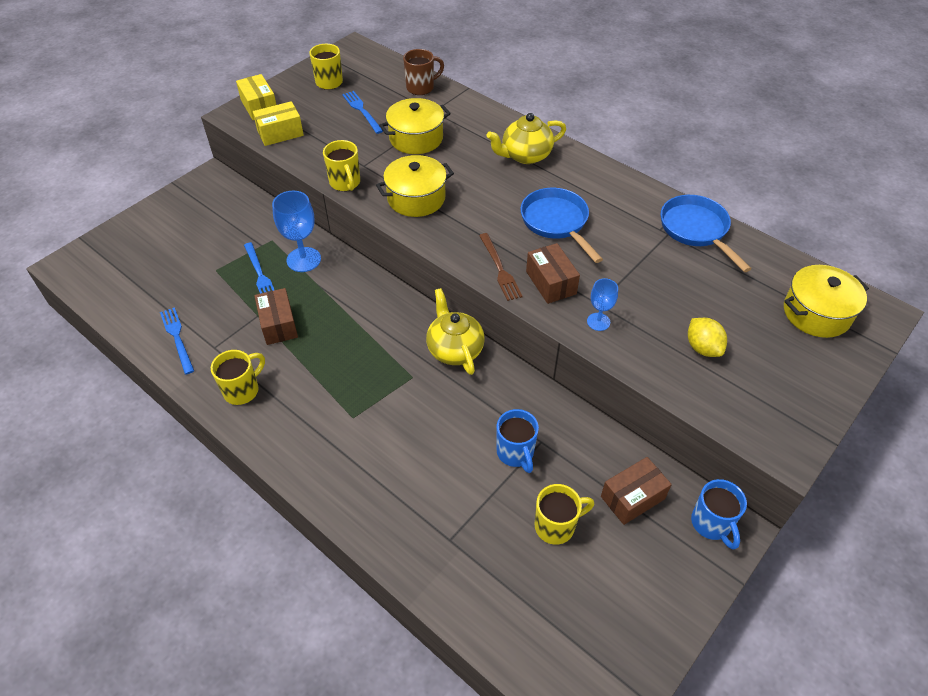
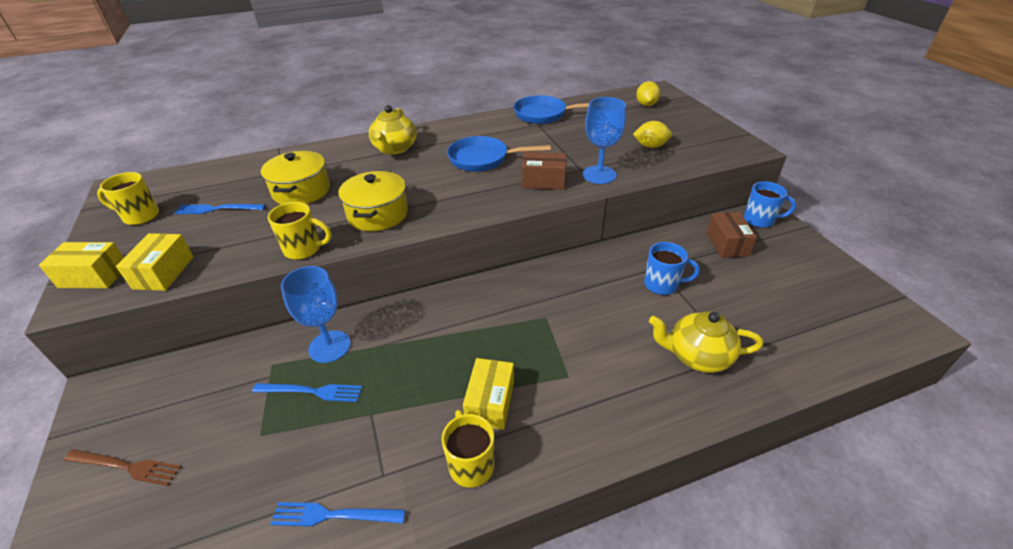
camera: 60 degrees left, 10 degrees down
(278, 324) = (401, 398): brown box -> none
(300, 378) = (490, 402): none -> yellow box
(421, 87) = (240, 168): brown mug -> none
(455, 349) = (533, 281): yellow teapot -> yellow teapot (697, 356)
(499, 269) = (507, 199): brown fork -> brown fork (126, 466)
(556, 526) = (740, 288): yellow mug -> none
(598, 322) = (599, 175): blue goblet -> blue goblet, size x1.74
(816, 313) = (646, 105): yellow pot -> yellow lemon

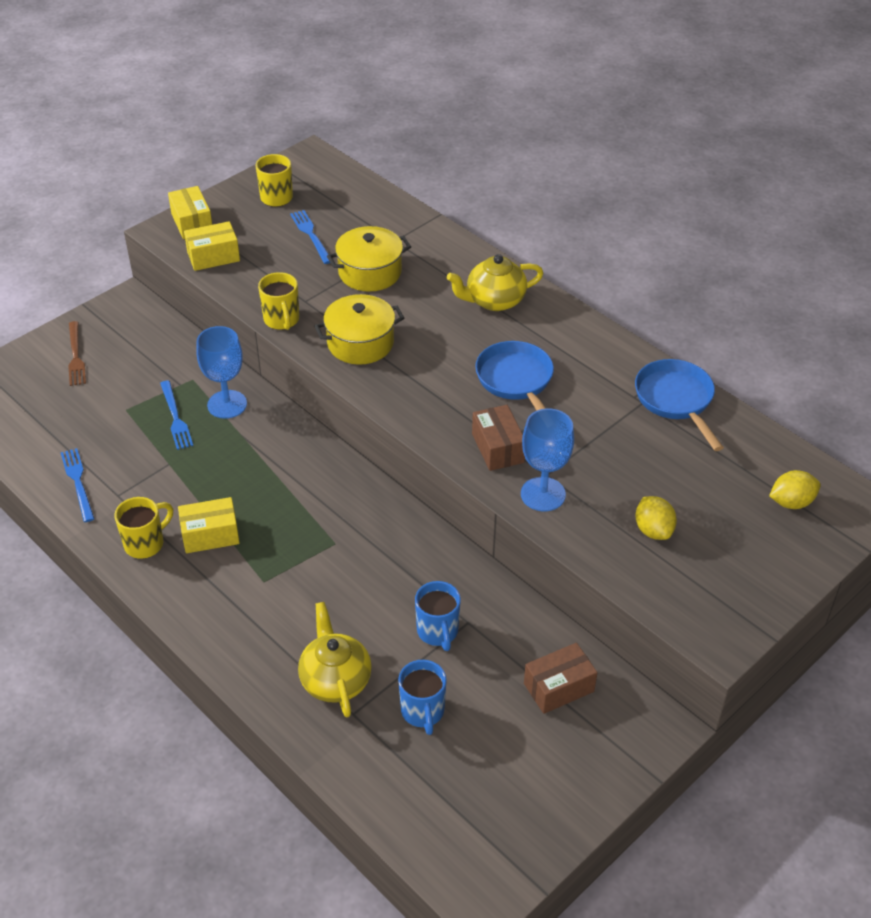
camera: 65 degrees right, 5 degrees up
(760, 220) = (640, 721): blue mug -> blue mug (423, 712)

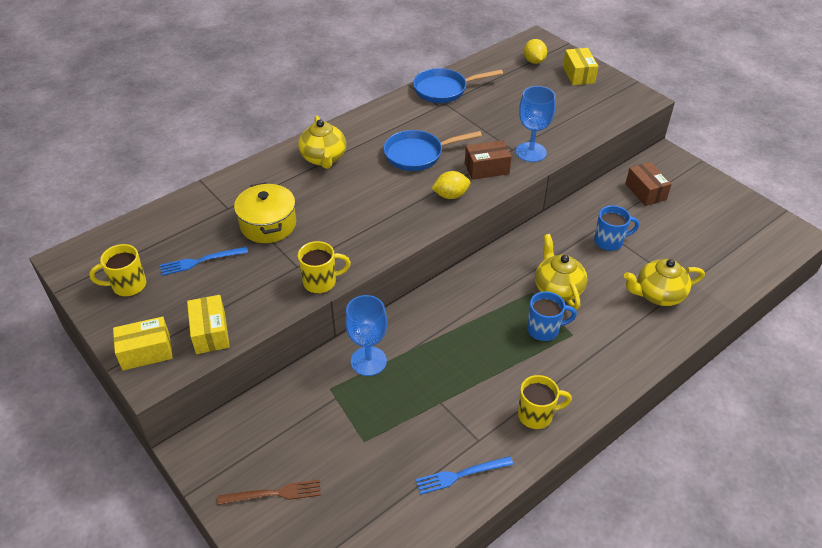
camera: 85 degrees left, 0 degrees up
(145, 543) = (536, 415): yellow mug -> yellow mug turned 120 degrees clockwise
(175, 417) = (380, 399): blue fork -> none
(210, 535) = (525, 369): yellow box -> yellow box (578, 75)
(341, 569) = (558, 289): none -> yellow teapot
(360, 343) = (361, 233): yellow pot -> none
(423, 712) = (676, 252): blue mug -> blue mug (544, 330)
(653, 530) = (560, 112): yellow lemon -> yellow lemon (450, 195)

